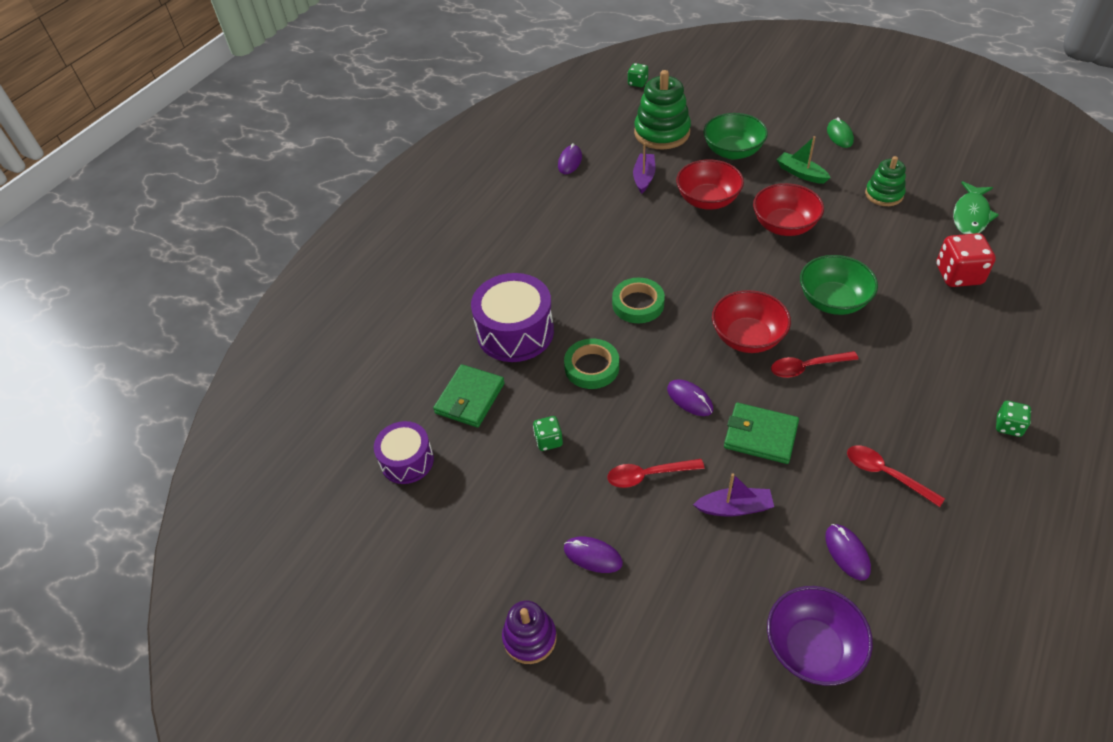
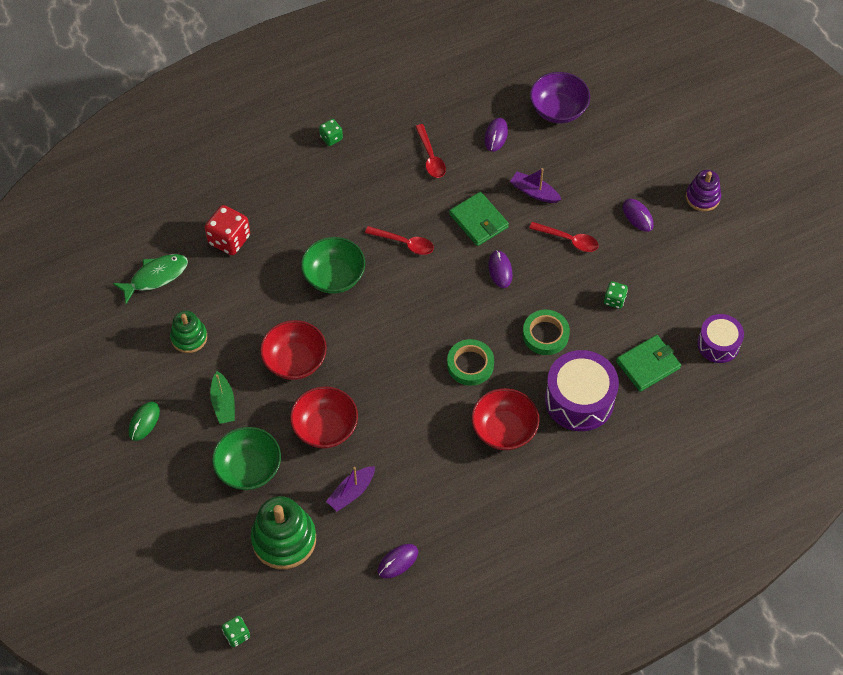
camera: 150 degrees left, 10 degrees up
(747, 337) = (420, 288): red bowl -> red bowl (504, 429)

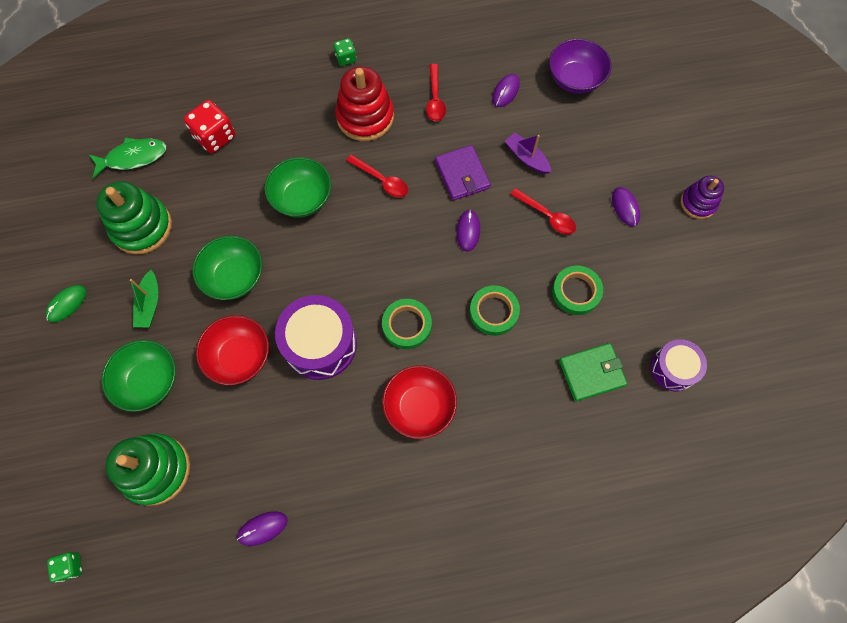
camera: 15 degrees right, 10 degrees up
(189, 337) = (142, 227): green stacking toy -> green stacking toy, size x1.66
(295, 361) = (234, 277): red bowl -> green bowl
(351, 492) = (241, 435): purple boat -> none
(369, 189) = (365, 117): none -> red stacking toy
(478, 221) = (462, 174): green wallet -> purple wallet
(579, 400) = (508, 393): purple drum -> purple drum (320, 344)
(614, 300) = (576, 292): green dice -> green tape

